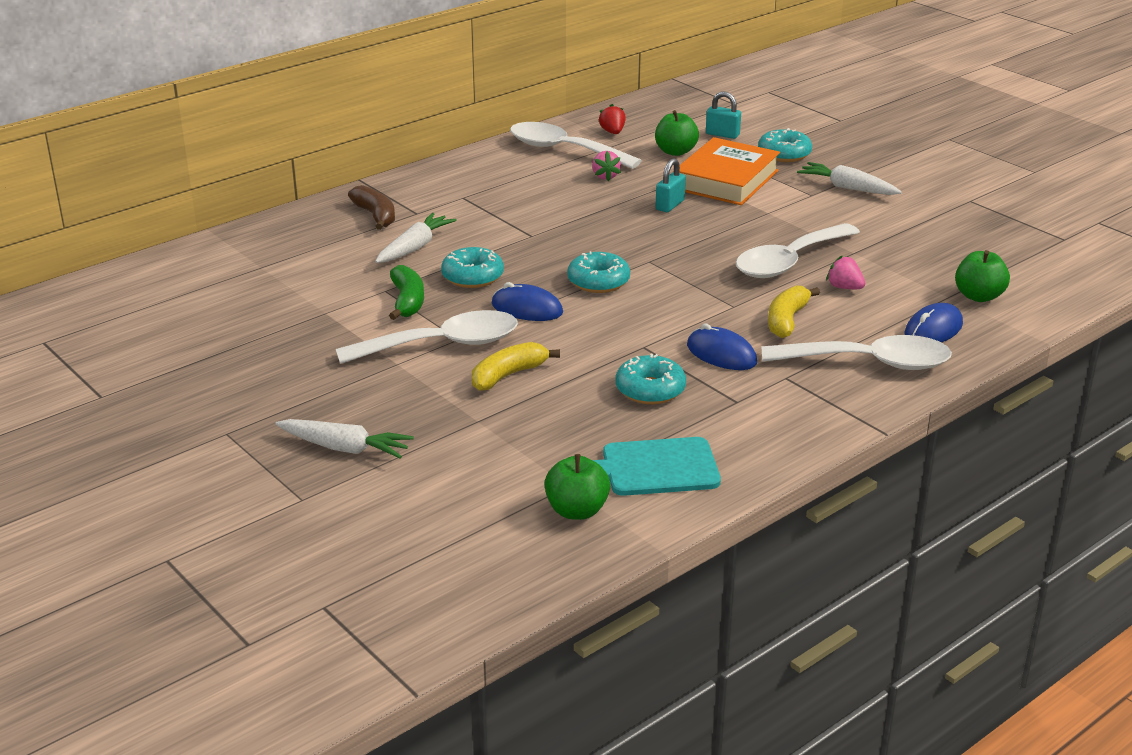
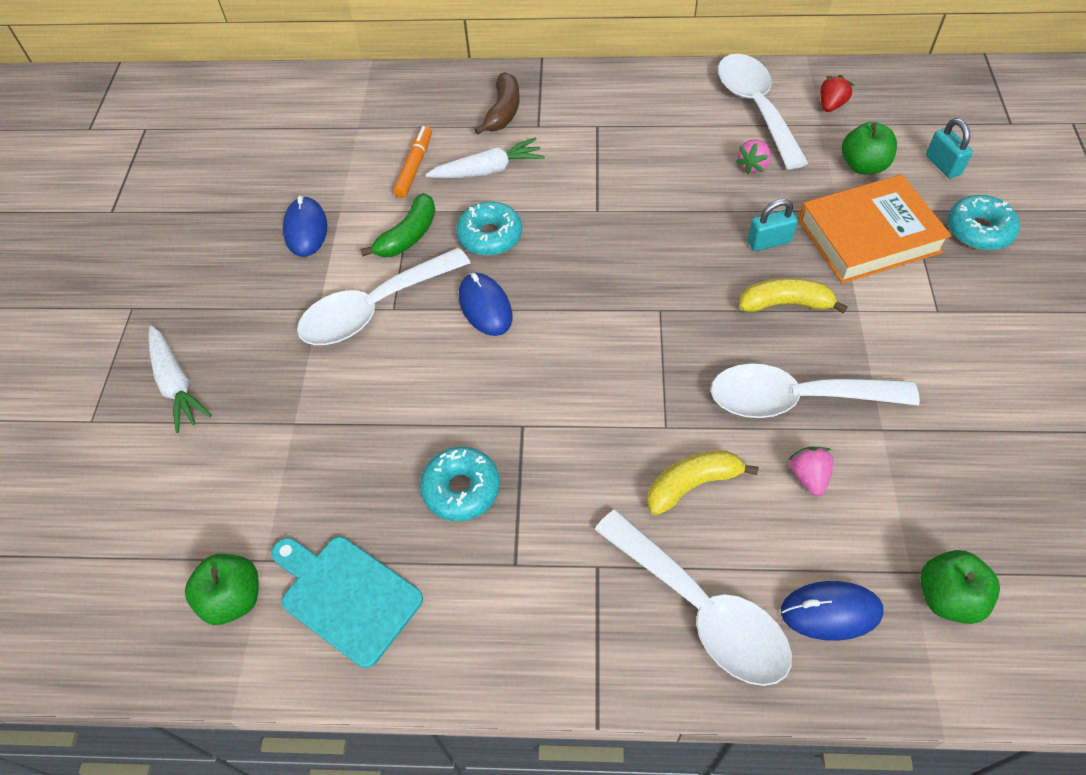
camera: 45 degrees right, 25 degrees up
(350, 268) = (414, 167): none -> orange marker
(443, 345) = (373, 309): white spoon -> white spoon turned 120 degrees clockwise
(508, 375) = (376, 383): yellow banana -> yellow banana (785, 304)
(598, 281) = (583, 310): turquoise donut -> none
(721, 354) = (576, 487): blue mouse -> blue mouse (306, 229)
(847, 188) = (992, 324): white carrot -> none

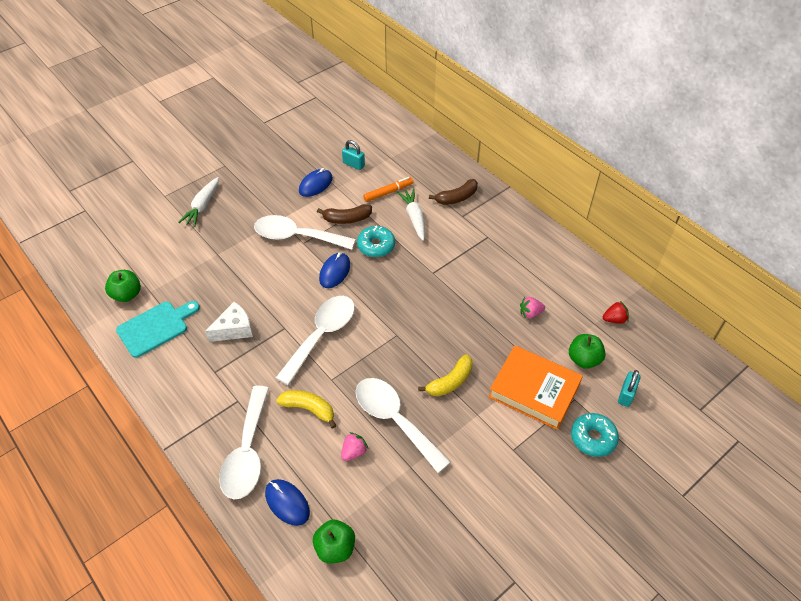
camera: 45 degrees right, 5 degrees down
(347, 596) = (155, 327): turquoise cutting board -> turquoise cutting board turned 60 degrees clockwise
(408, 236) = (347, 219): green banana -> brown banana
(461, 489) = (234, 329): turquoise donut -> white cheese
(487, 170) = (414, 218): white carrot -> white carrot turned 135 degrees counterclockwise
(755, 107) = (574, 289): white spoon -> white spoon (322, 335)
(769, 242) = (484, 351): turquoise padlock -> turquoise padlock (353, 164)
(785, 304) = (450, 381): yellow banana -> yellow banana turned 90 degrees clockwise

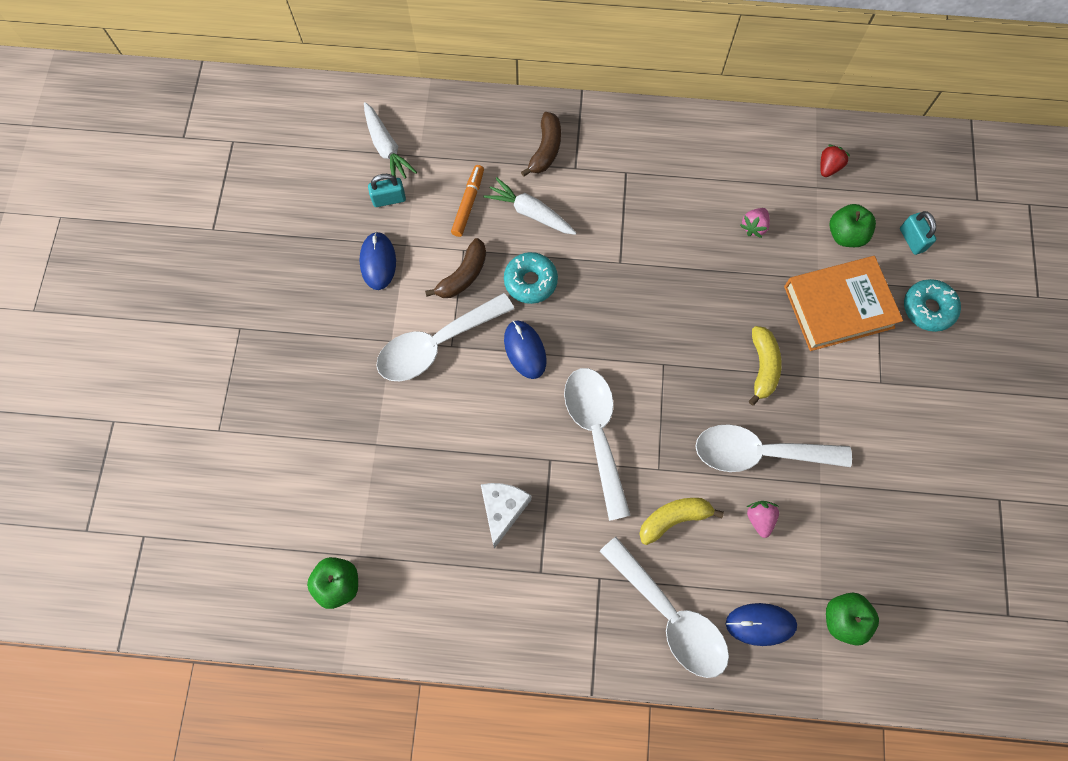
camera: 45 degrees left, 20 degrees up
(155, 327) = (419, 588): turquoise cutting board -> none
(202, 206) = (282, 402): white carrot -> white carrot (386, 147)

